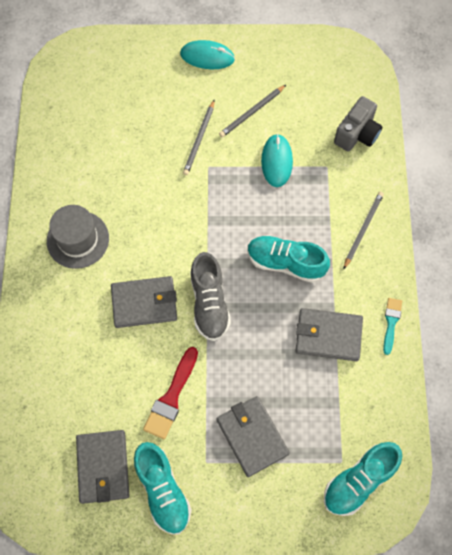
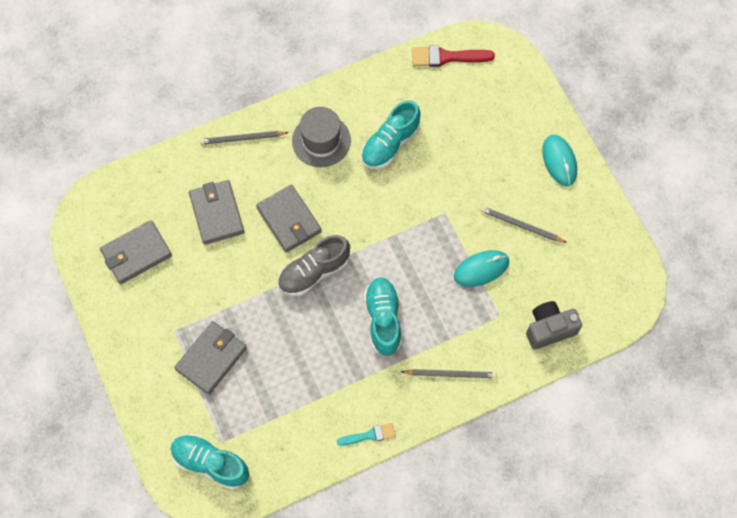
camera: 65 degrees right, 0 degrees up
(163, 490) = (136, 308): turquoise shoe -> turquoise shoe (390, 144)
(171, 397) = (216, 279): red brush -> red brush (447, 57)
(199, 139) = (468, 193): grey pencil -> grey pencil (242, 138)
(328, 335) = (331, 384): grey wallet -> grey wallet (217, 213)
(357, 134) = (549, 329): grey camera -> grey camera turned 150 degrees clockwise

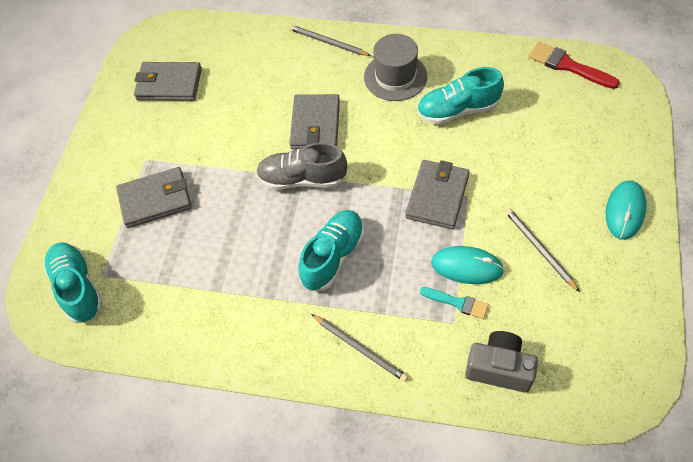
camera: 40 degrees right, 10 degrees down
(217, 213) = (259, 88): grey wallet -> grey wallet (437, 196)
(369, 435) = (235, 356): turquoise brush -> turquoise brush (457, 303)

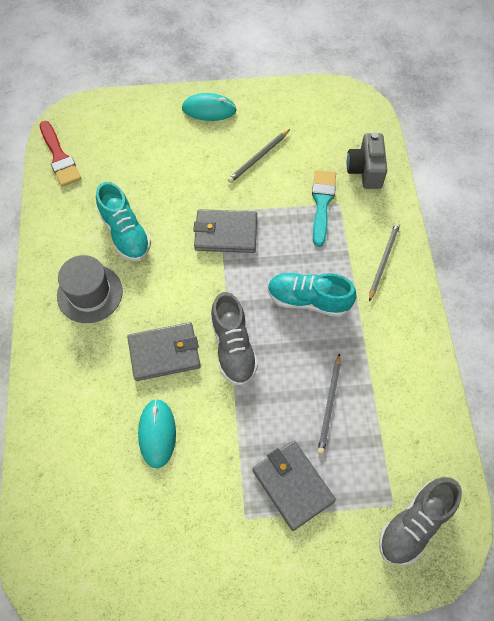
camera: 110 degrees left, 5 degrees up
(78, 288) = (414, 524): turquoise shoe -> grey shoe
(169, 84) = (131, 534): grey wallet -> none
(328, 42) = (47, 370): grey pencil -> grey pencil (329, 405)
(457, 303) = (322, 203): turquoise brush -> turquoise brush, size x1.60
(467, 267) = (288, 202): turquoise mouse -> turquoise mouse (157, 433)
(568, 66) = (59, 157): red brush -> red brush turned 45 degrees counterclockwise

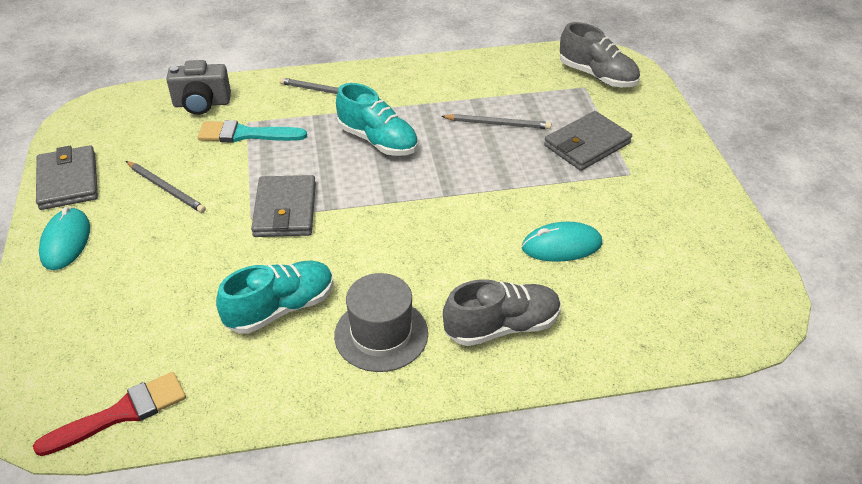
camera: 95 degrees left, 20 degrees down
(164, 353) = (460, 249): grey wallet -> grey wallet (68, 181)
(233, 347) = (444, 193): grey shoe -> grey shoe (502, 327)
(308, 300) = (378, 141): turquoise shoe -> turquoise shoe turned 60 degrees counterclockwise

